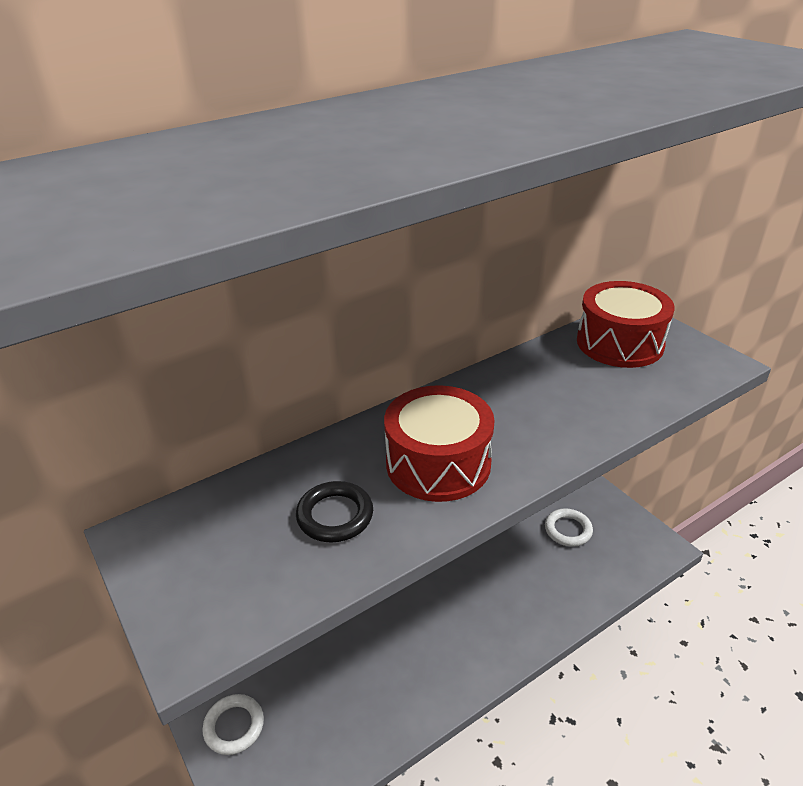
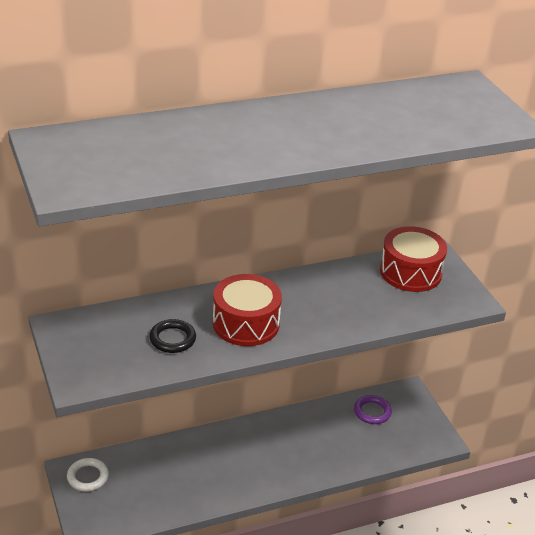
camera: 10 degrees right, 0 degrees up
(568, 530) = (372, 412): white ring -> purple ring

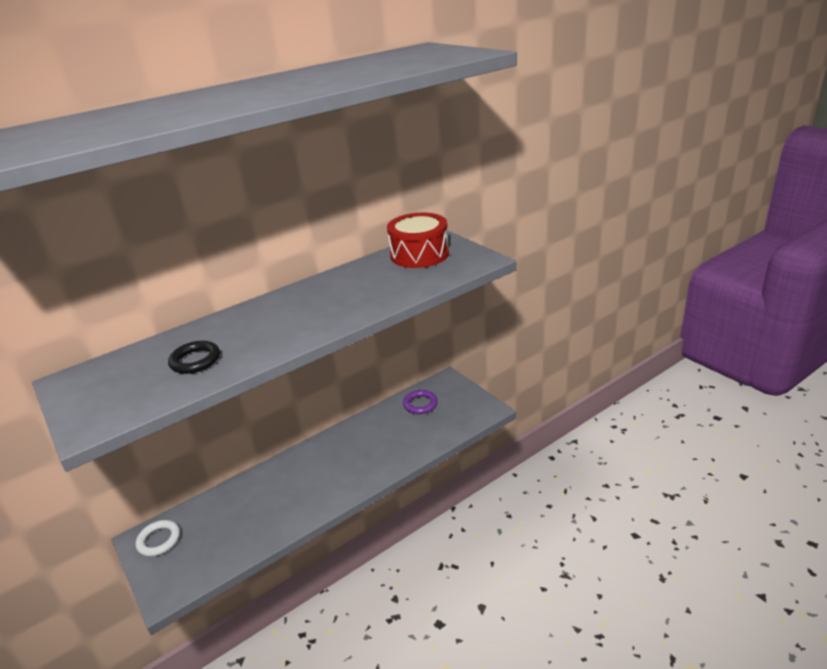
camera: 10 degrees left, 5 degrees down
(246, 323) = (271, 329): red drum -> none

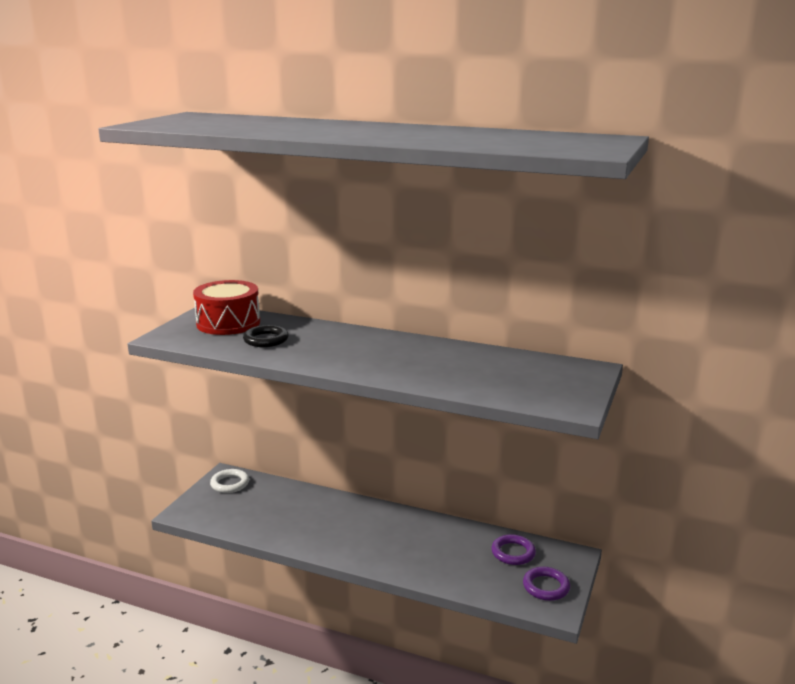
camera: 55 degrees right, 10 degrees down
(419, 254) = (542, 370): red drum -> red drum (228, 323)
(465, 404) = (546, 587): none -> purple ring

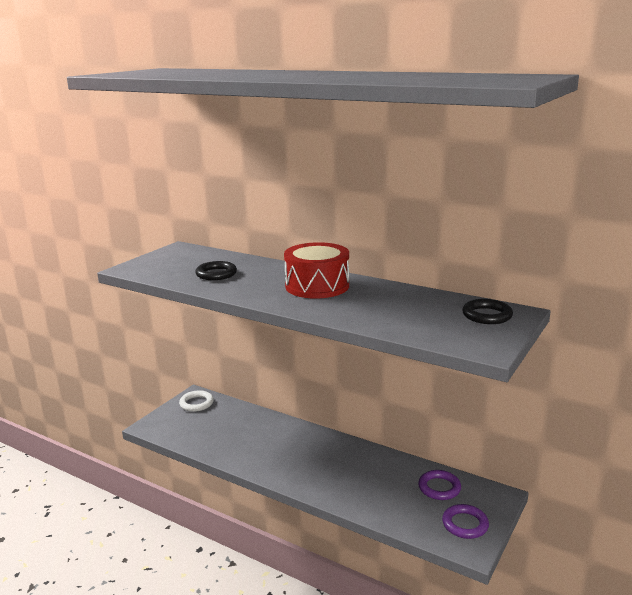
camera: 10 degrees right, 0 degrees up
(228, 323) = (190, 259): red drum -> red drum (317, 286)
(564, 373) = (487, 315): none -> black ring

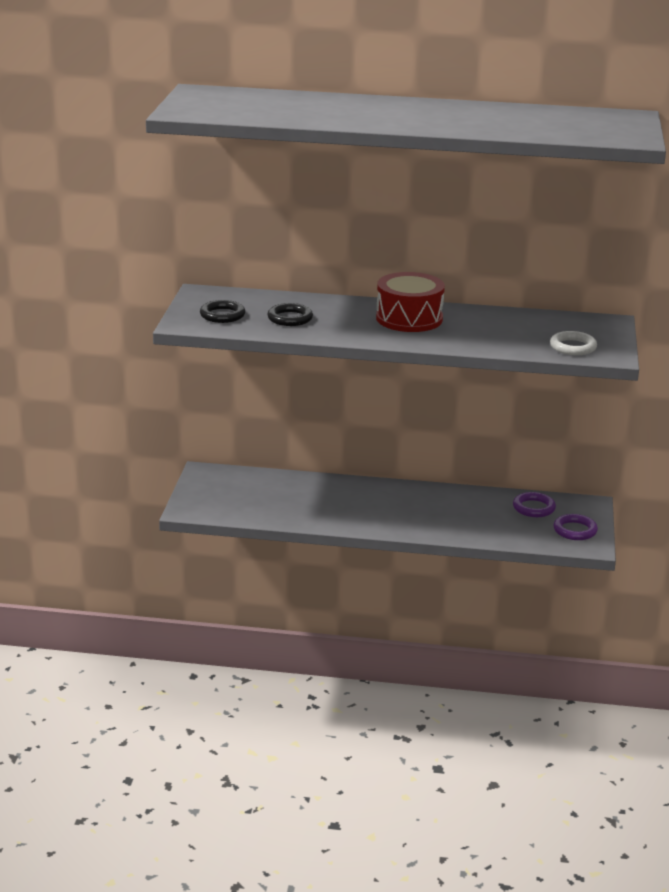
camera: 25 degrees left, 5 degrees up
(196, 403) = (216, 479): white ring -> white ring (573, 347)
(487, 315) = (588, 327): black ring -> black ring (222, 315)

